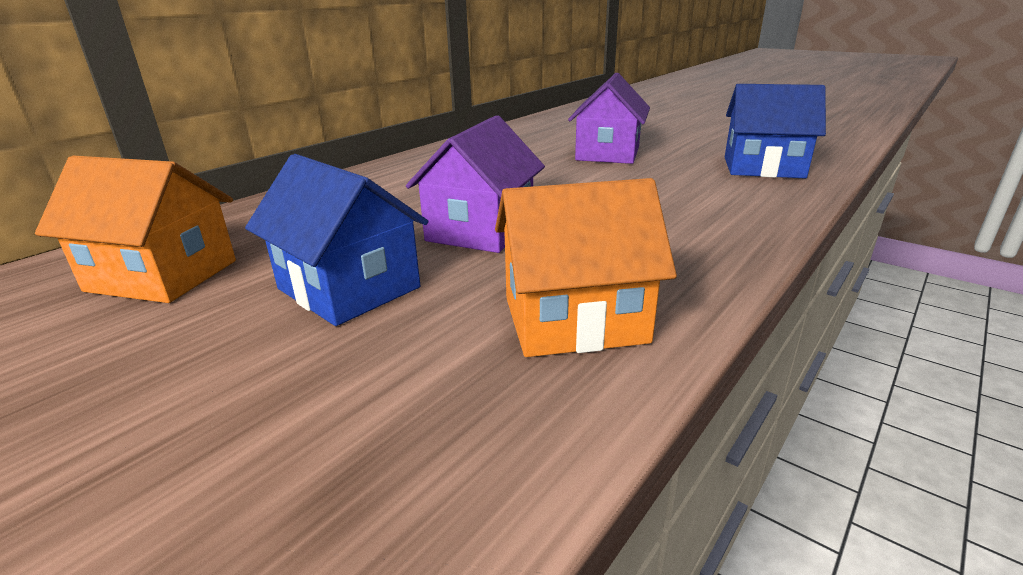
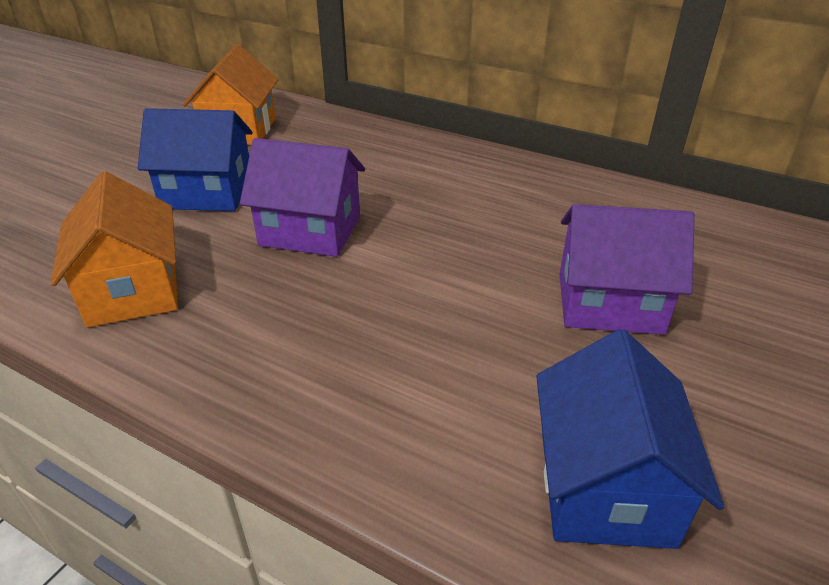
camera: 80 degrees right, 10 degrees up
(349, 288) = (208, 193): blue house -> blue house turned 60 degrees clockwise

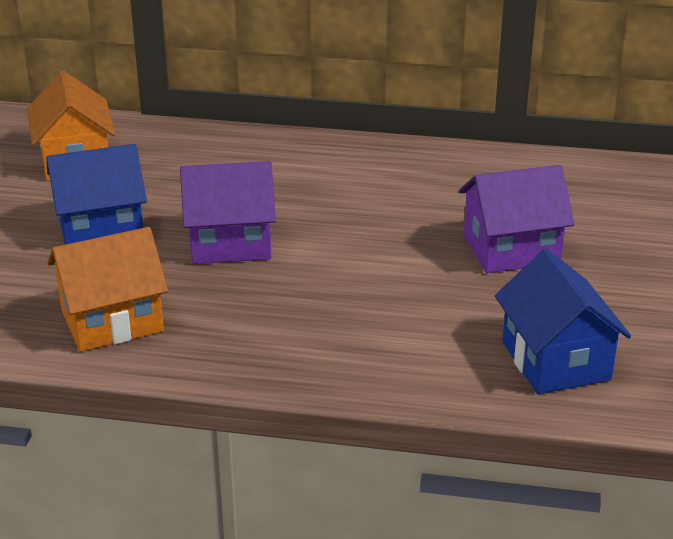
camera: 20 degrees left, 5 degrees down
(133, 290) = (112, 321): orange house -> orange house turned 75 degrees counterclockwise

